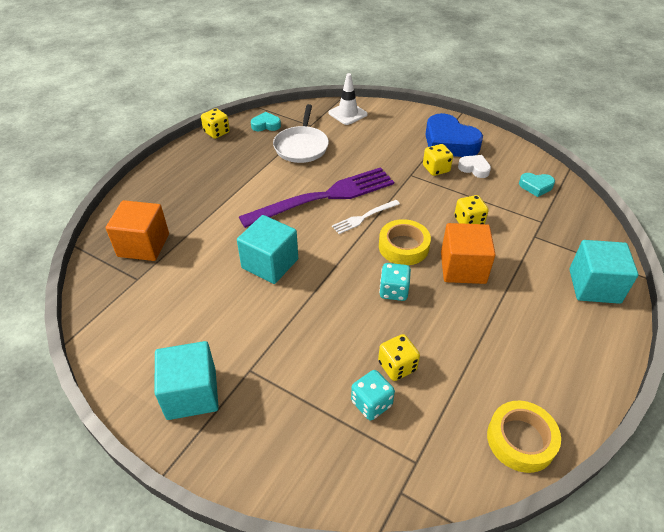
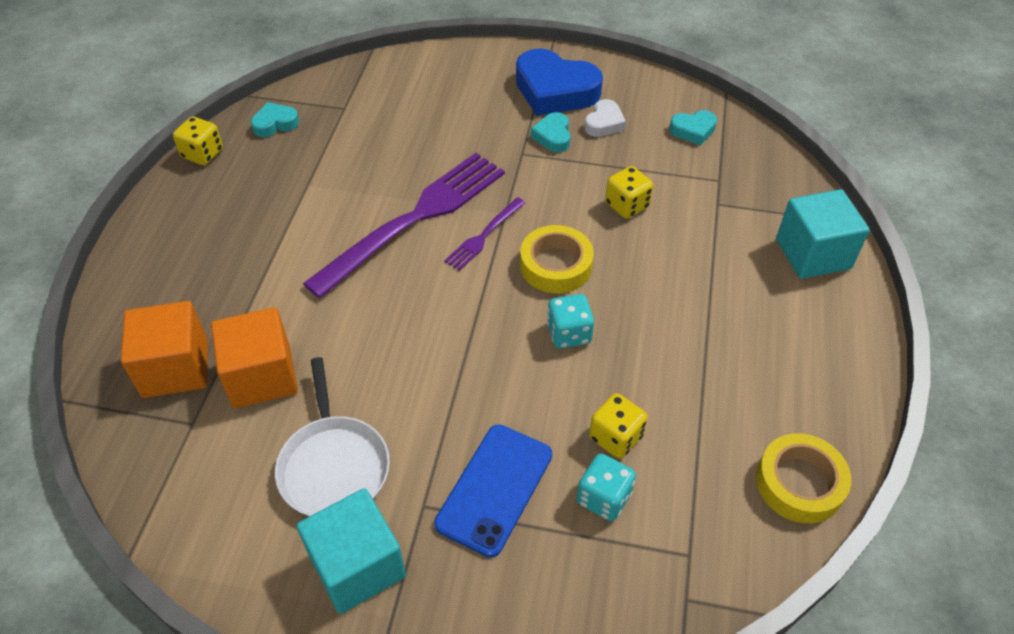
camera: 20 degrees left, 5 degrees up
(270, 263) = (381, 342): turquoise cube -> none
(300, 374) = (494, 489): none -> blue phone
(301, 146) = (345, 146): white pan -> white pan (334, 466)
(347, 114) = (391, 77): white traffic cone -> none
(363, 218) = (483, 236): white fork -> purple fork
(436, 169) = (553, 136): yellow dice -> turquoise heart
(463, 268) = (645, 274): orange cube -> orange cube (262, 376)
(474, 168) = (604, 123): white heart -> white heart turned 105 degrees clockwise

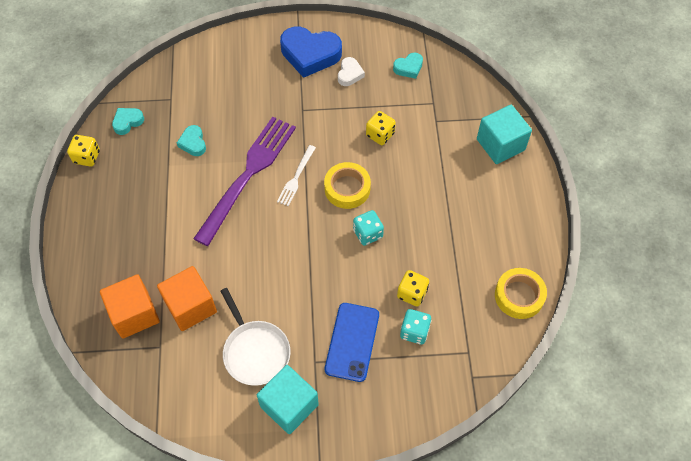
camera: 15 degrees left, 10 degrees up
(483, 236) = (296, 178): purple fork -> white fork
(553, 136) = (319, 92): turquoise heart -> turquoise heart (193, 143)

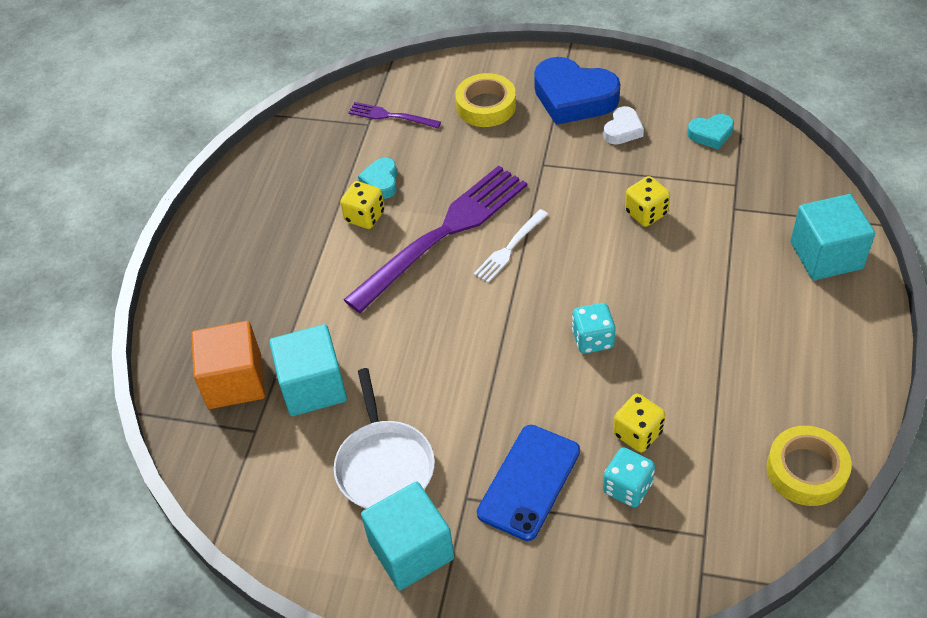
camera: 20 degrees right, 10 degrees down
(87, 157) = (237, 176): yellow dice -> yellow dice (365, 216)
(127, 122) = (303, 143): turquoise heart -> none
(184, 90) = (390, 116): none -> purple fork
(190, 306) = (313, 387): orange cube -> turquoise cube
(347, 188) = (579, 274): yellow tape -> yellow tape (486, 106)

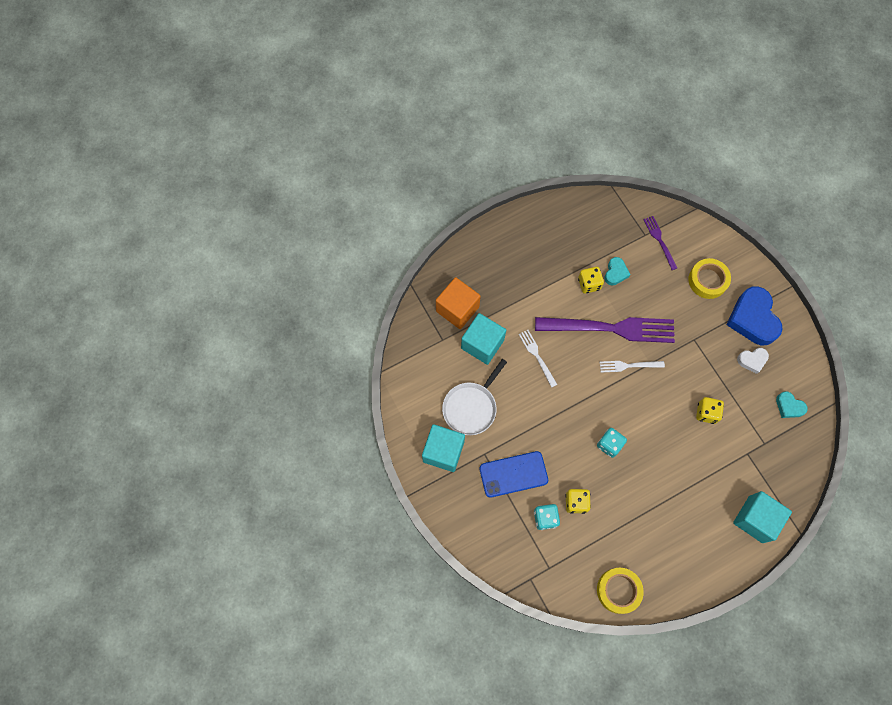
camera: 45 degrees right, 20 degrees up
(381, 182) = (615, 273): turquoise heart -> turquoise heart turned 150 degrees clockwise
(395, 336) = (536, 356): none -> white fork

